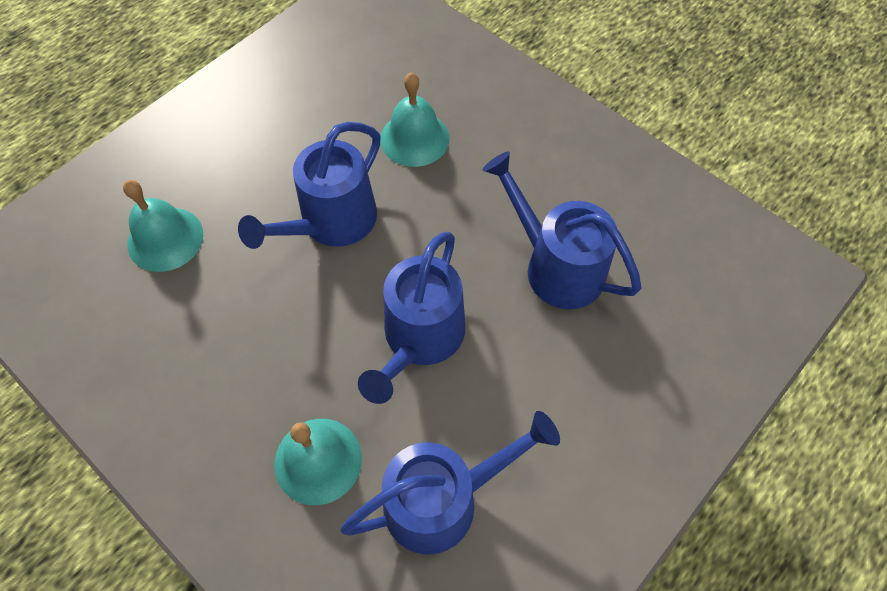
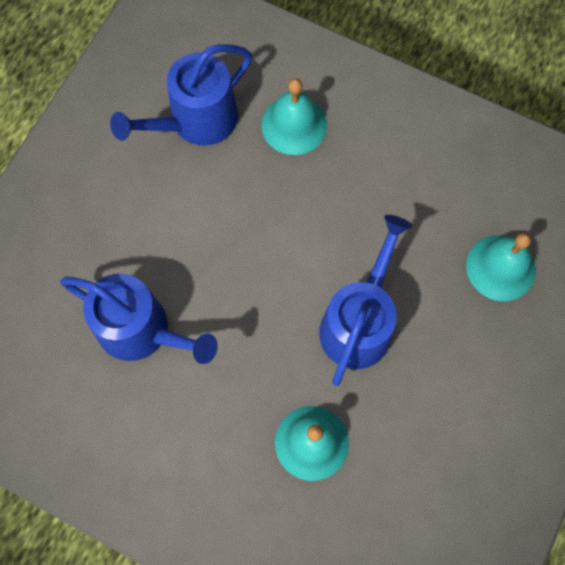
camera: 165 degrees right, 10 degrees up
(420, 339) = (245, 233): blue watering can -> none

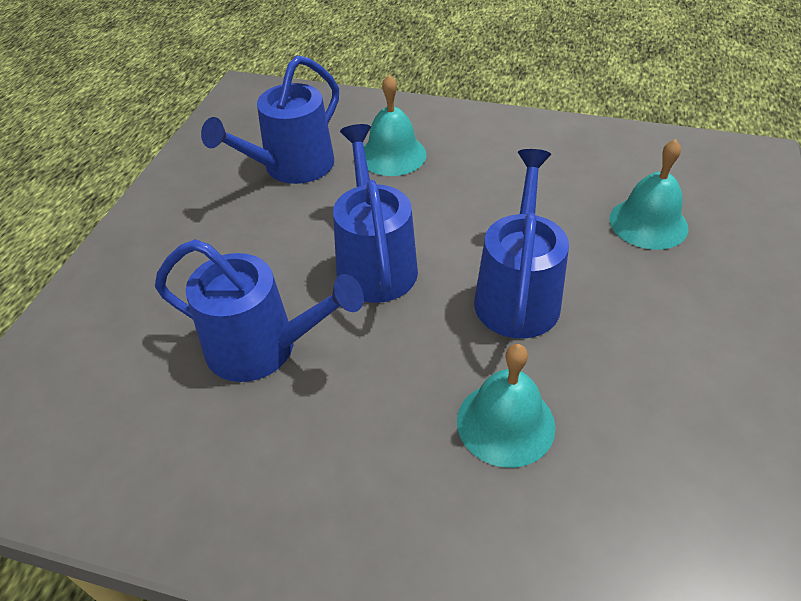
camera: 10 degrees left, 25 degrees down
(248, 260) = (375, 262): none -> blue watering can

